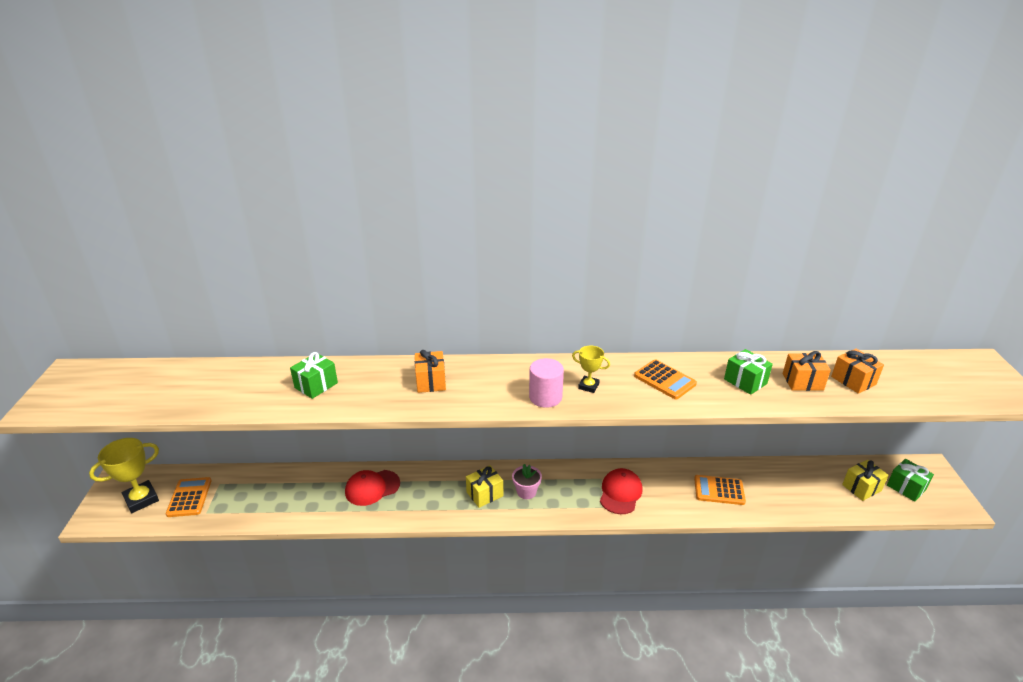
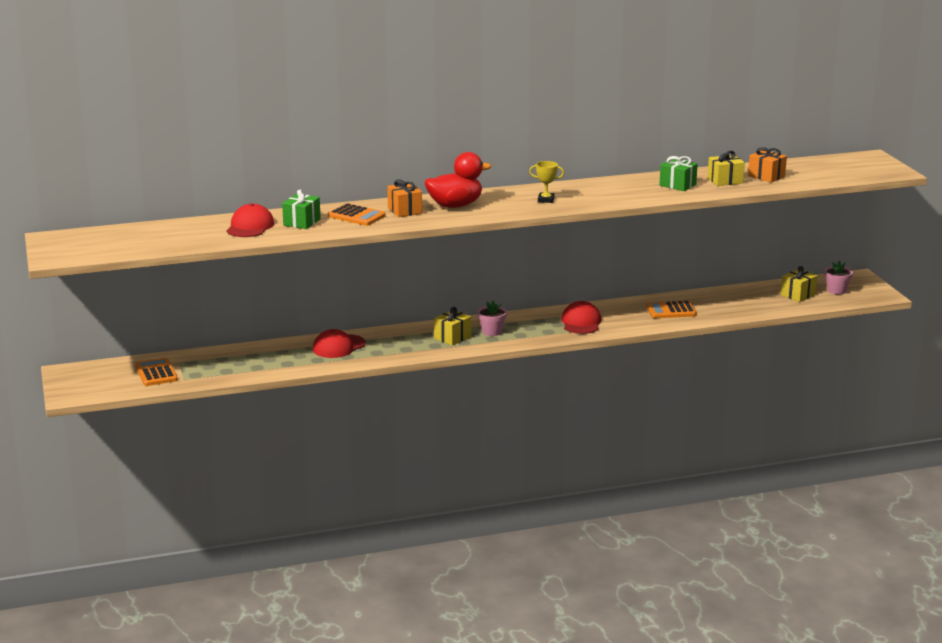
camera: 15 degrees left, 10 degrees down
(141, 499) = (107, 380): yellow trophy -> none
(261, 384) = (250, 226): none -> red cap
(487, 381) = (455, 205): none -> red duck
(545, 397) = (512, 209): pink cylinder -> none
(664, 380) = (609, 190): orange calculator -> orange calculator (356, 216)
(802, 382) = (725, 181): orange gift -> yellow gift
(906, 487) = (836, 290): green gift -> pink flower pot

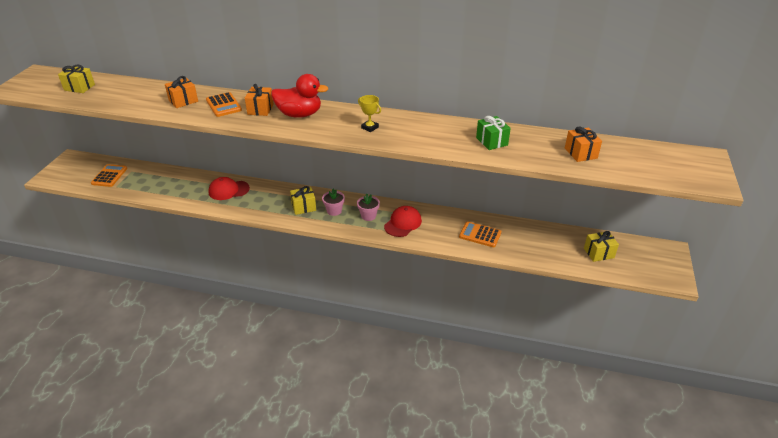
camera: 30 degrees right, 15 degrees up
(250, 226) = (149, 95): red cap -> none
(302, 222) = (183, 101): green gift -> orange gift
(725, 181) = (538, 148): yellow gift -> yellow gift (79, 87)
(836, 290) = (637, 259): pink flower pot -> pink flower pot (368, 216)

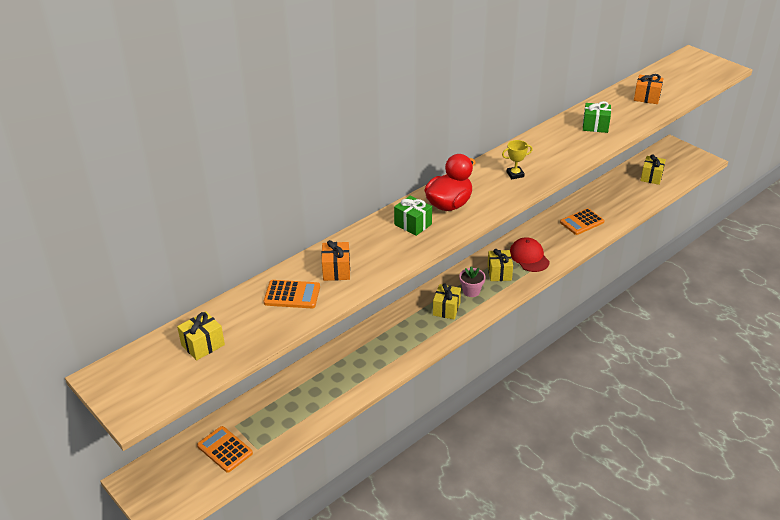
camera: 55 degrees left, 0 degrees up
(223, 105) = (378, 245): orange calculator -> orange calculator (292, 295)
(228, 190) = (362, 353): red cap -> none
(260, 109) = (413, 224): orange gift -> green gift
(368, 216) = (499, 273): pink flower pot -> yellow gift

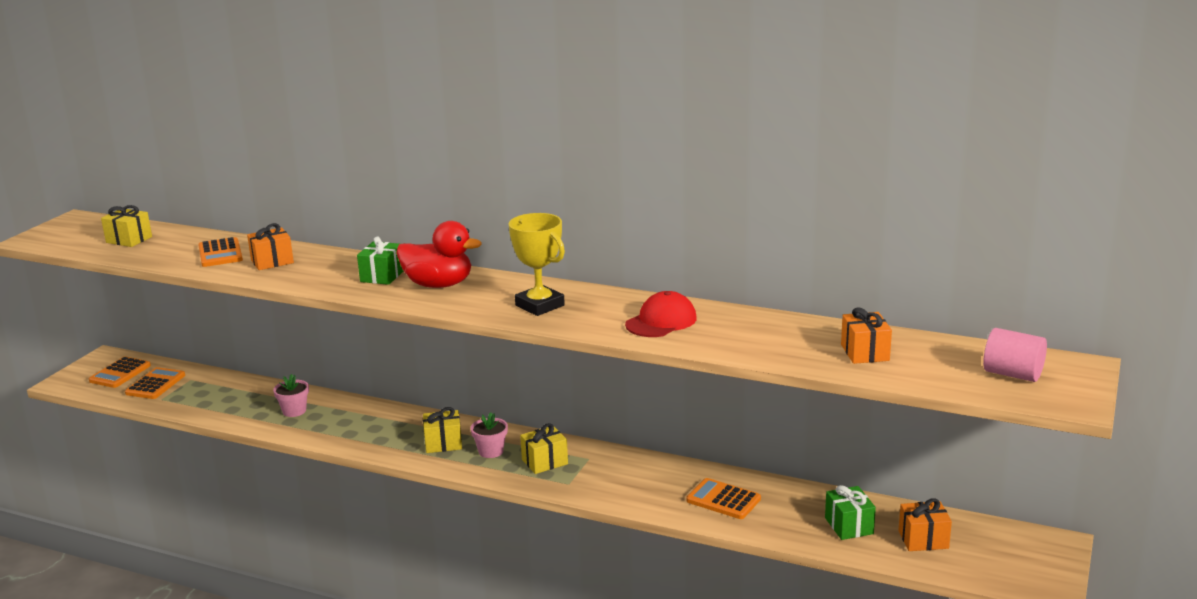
camera: 65 degrees right, 15 degrees down
(180, 472) = (120, 373): none -> orange calculator
(343, 372) = (294, 411): none -> pink flower pot
(515, 174) = (539, 305): yellow trophy -> yellow trophy, size x1.77
(529, 257) = (598, 475): red cap -> red cap (661, 321)
(595, 126) = (725, 331): green gift -> green gift (849, 526)
(651, 177) = (923, 539): yellow gift -> orange gift
(691, 71) = (1012, 374): none -> pink cylinder

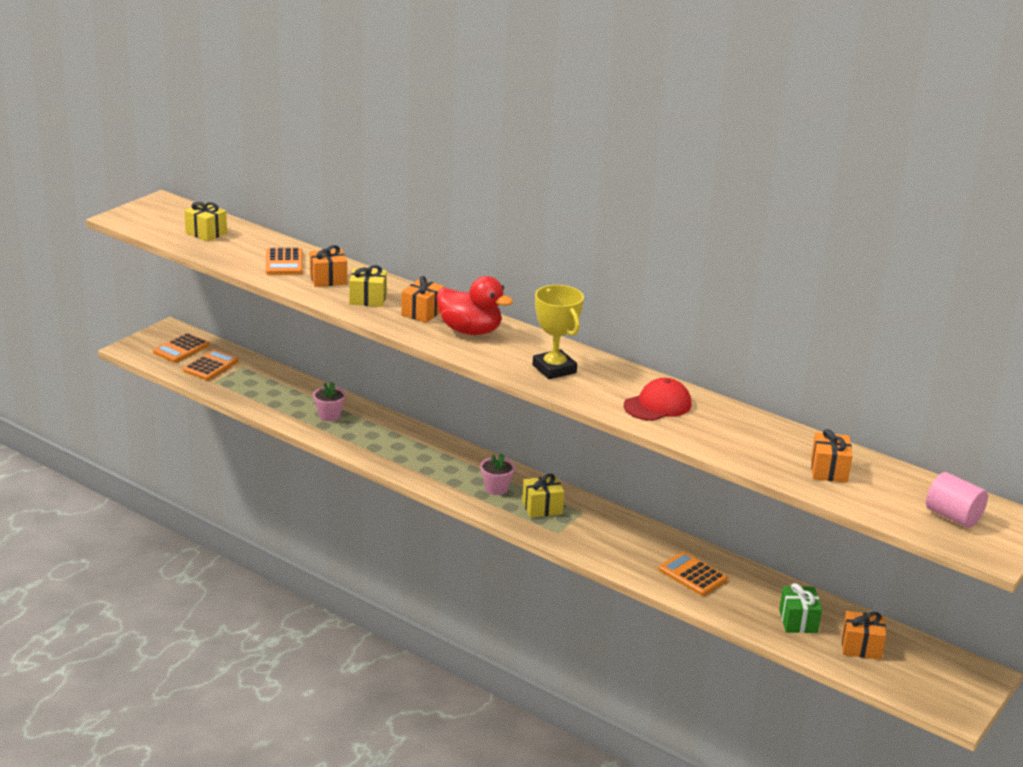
camera: 10 degrees right, 5 degrees up
(382, 276) = (422, 312): green gift -> orange gift
(443, 443) = (455, 472): yellow gift -> yellow gift (368, 299)

